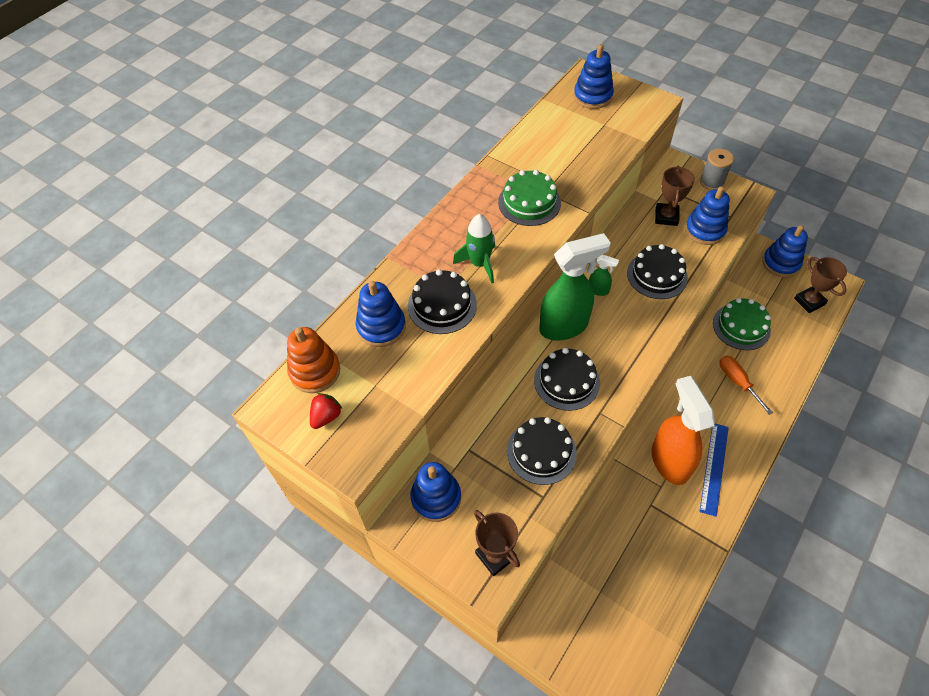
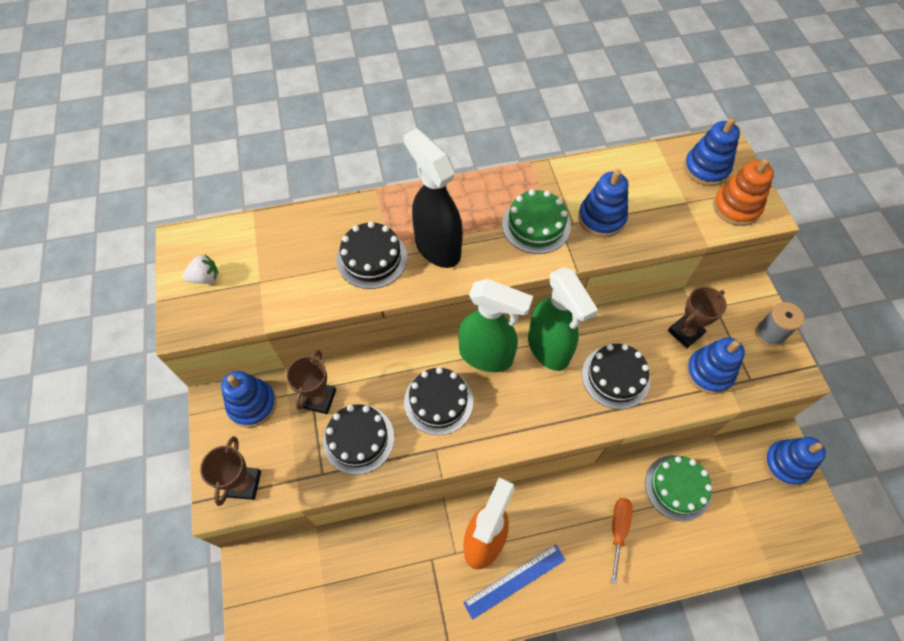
camera: 40 degrees right, 5 degrees up
(315, 371) = (234, 238): orange stacking toy -> orange stacking toy (736, 207)
(326, 416) = (205, 278): red strawberry -> white strawberry
(381, 327) = (312, 240): blue stacking toy -> blue stacking toy (601, 218)
(480, 264) = (437, 247): green rocket -> black spray bottle
(598, 290) = (548, 349): green spray bottle -> green spray bottle, size x2.33
(809, 301) = (774, 522): brown trophy -> brown trophy (319, 399)

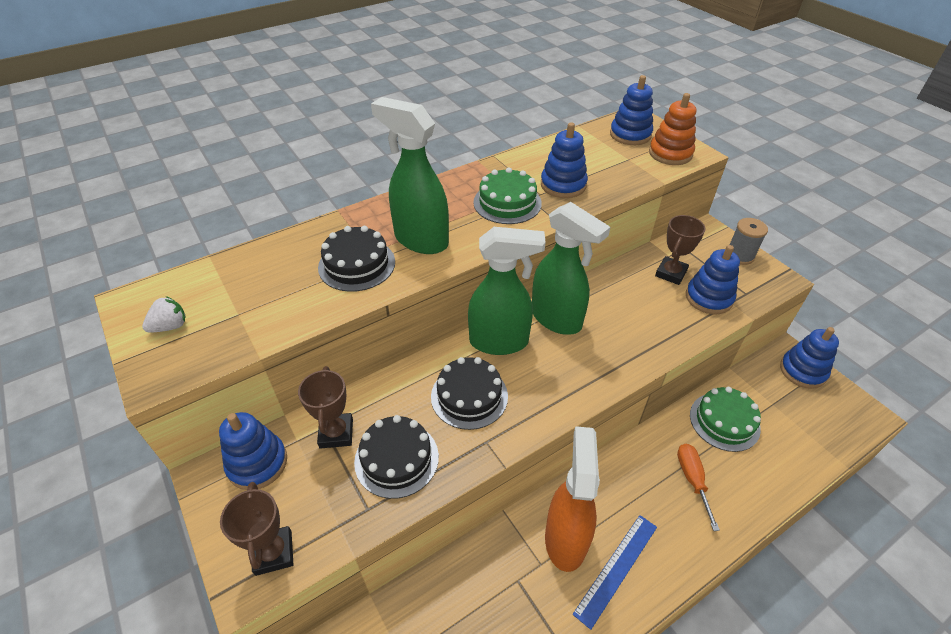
camera: 20 degrees left, 15 degrees down
(437, 247) = (420, 240): black spray bottle -> green spray bottle
(615, 377) = (630, 324): black cake -> none

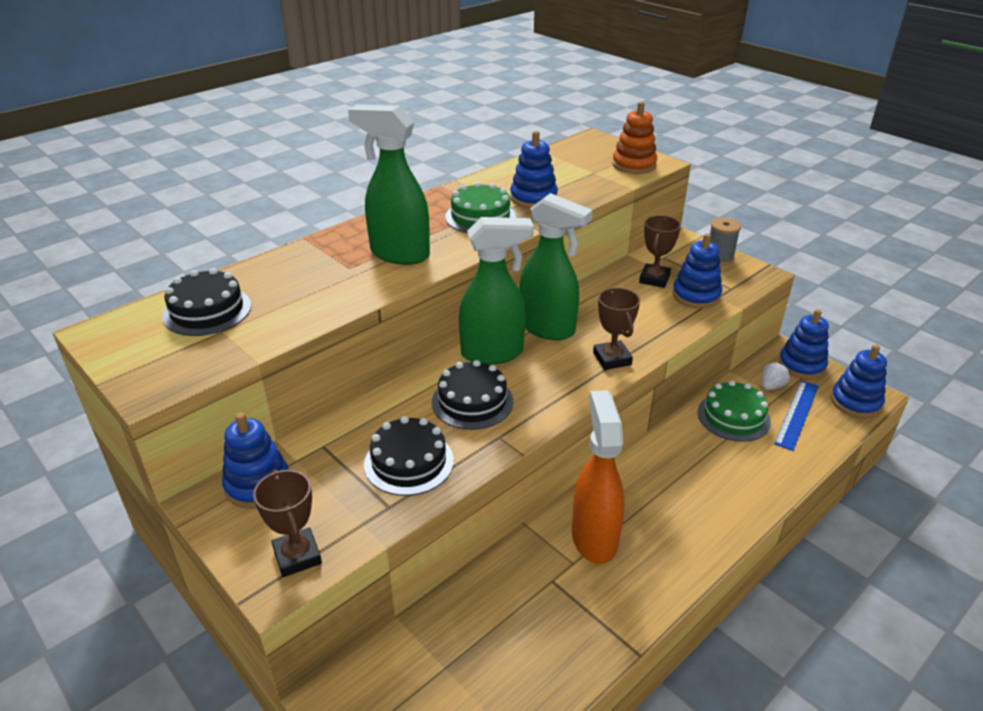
camera: 10 degrees left, 10 degrees down
(170, 326) = (150, 348): white strawberry -> white strawberry (771, 386)
(336, 433) = (338, 449): brown trophy -> brown trophy (612, 359)
(357, 264) = (337, 279): black cake -> black cake (207, 311)
(617, 569) = (652, 555): blue ruler -> blue ruler (797, 414)
(630, 135) = (591, 153): blue stacking toy -> blue stacking toy (855, 402)
(692, 479) = (712, 470): orange screwdriver -> none

